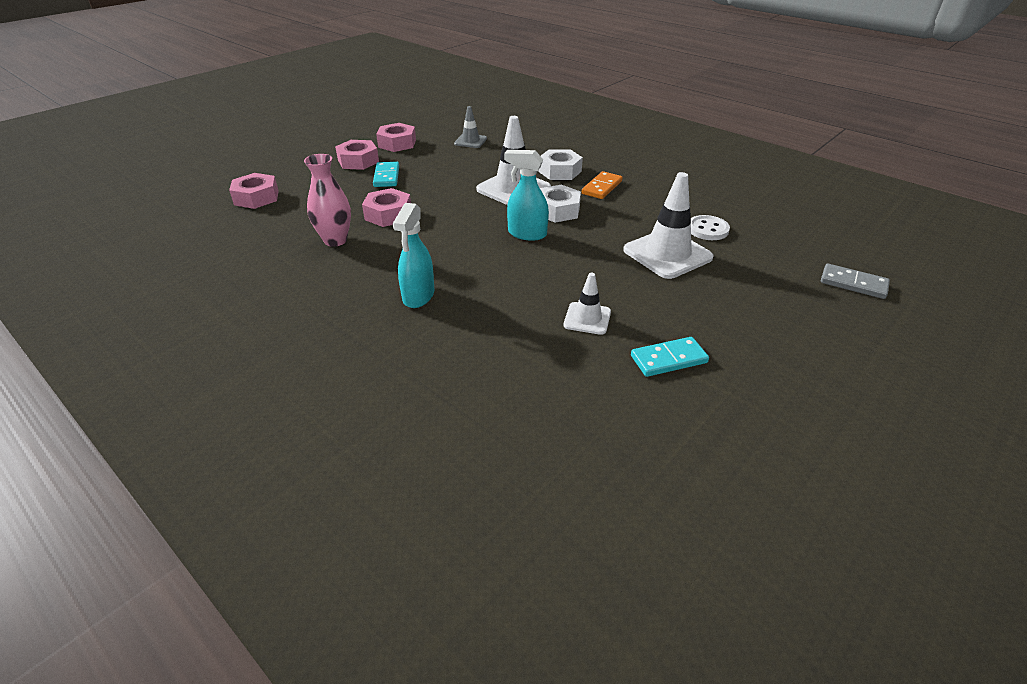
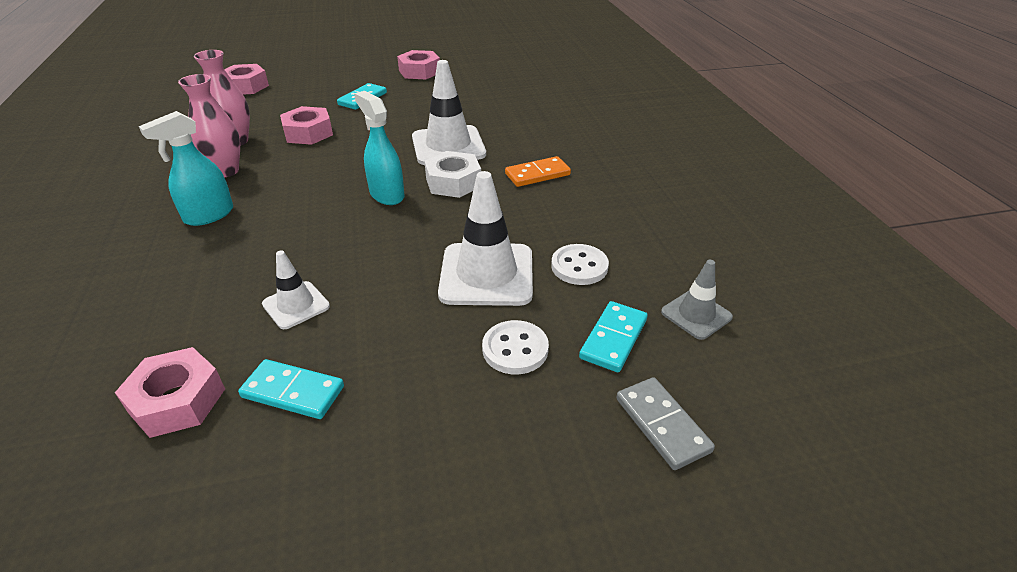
camera: 35 degrees right, 0 degrees up
(358, 161) = (364, 78): pink nut -> pink nut (177, 400)
(370, 263) = (225, 171): none -> pink vase
(470, 141) = (486, 87): grey traffic cone -> grey traffic cone (696, 314)
(559, 171) = (522, 143): white nut -> none
(743, 283) = (515, 349): none -> white button
(778, 257) = (613, 338): none -> turquoise domino

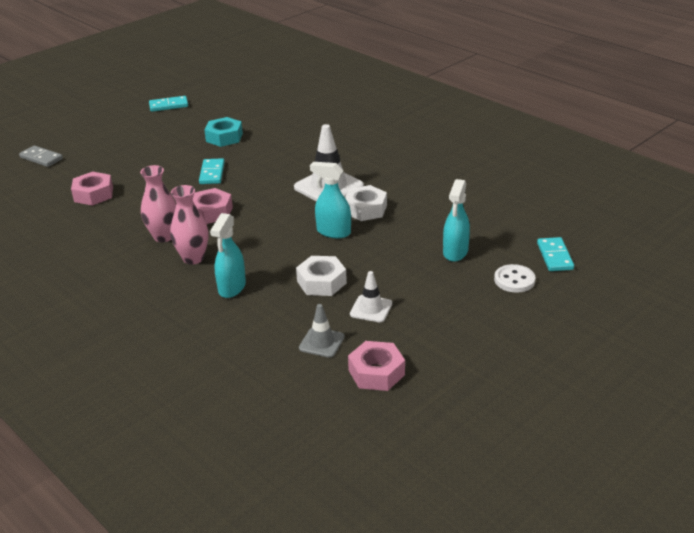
camera: 30 degrees left, 5 degrees down
(293, 392) = (430, 343): turquoise domino -> turquoise domino (168, 105)
(295, 247) = (321, 282): none -> white nut
(419, 71) = (224, 137): pink nut -> turquoise nut
(486, 274) = (455, 252): white traffic cone -> turquoise spray bottle
(537, 174) = (412, 186): orange domino -> none
(579, 266) = (499, 229): white button -> none
(662, 425) = (613, 282): grey domino -> grey domino (41, 158)
(696, 314) = (581, 230): grey traffic cone -> grey traffic cone (321, 342)

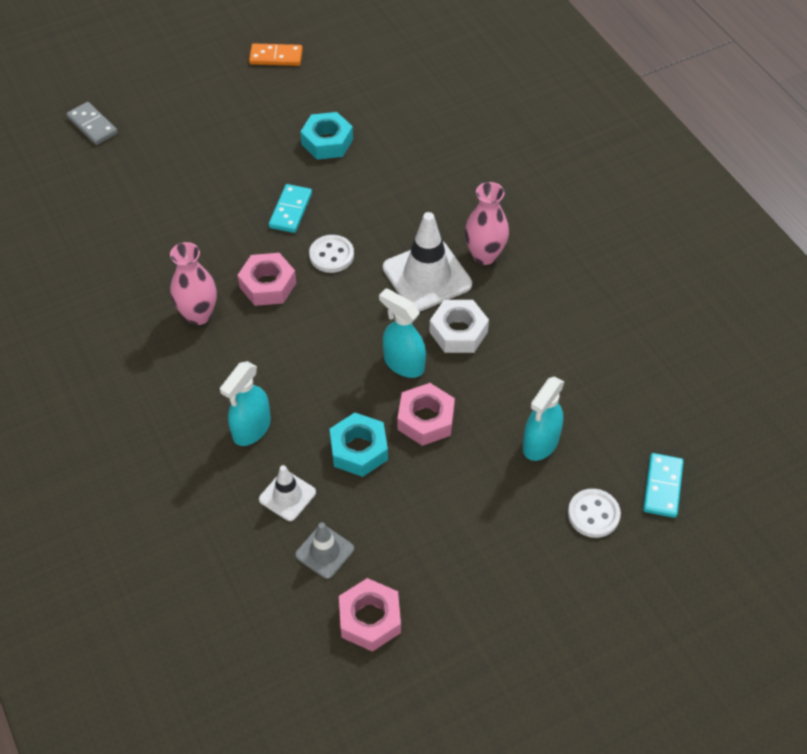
camera: 15 degrees right, 20 degrees up
(93, 194) = (137, 213): pink nut -> pink nut (426, 419)
(168, 105) = (276, 57): turquoise domino -> orange domino
(193, 258) = (222, 364): pink vase -> pink vase (484, 255)
(253, 189) = (331, 255): none -> white button
(321, 282) = (359, 450): white nut -> turquoise nut
(371, 309) = (401, 513): white traffic cone -> white traffic cone (287, 496)

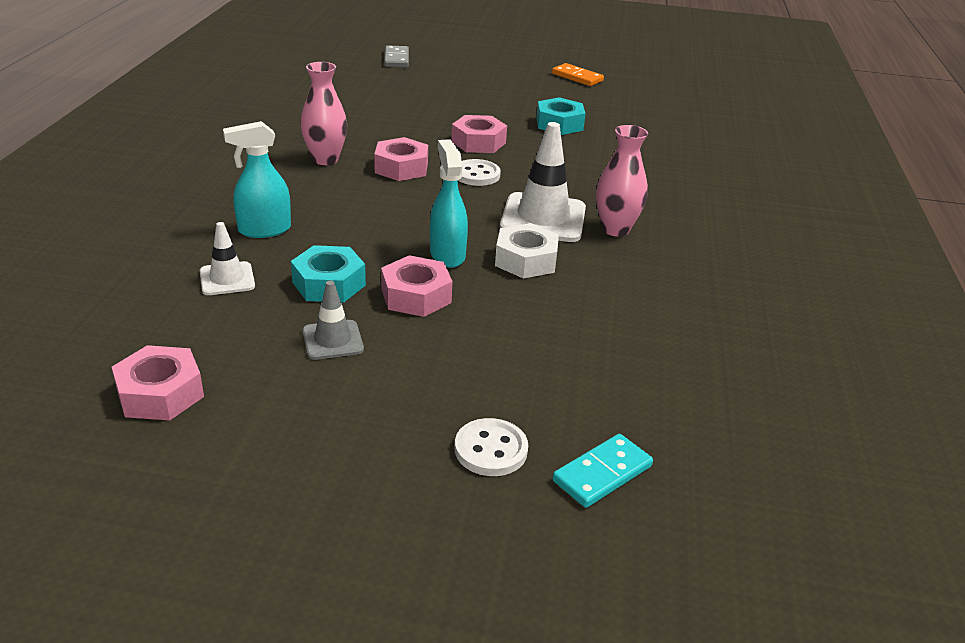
camera: 35 degrees right, 20 degrees down
(291, 210) = (478, 142): turquoise domino -> pink nut
(324, 552) = (198, 327): grey traffic cone -> grey traffic cone (333, 340)
(540, 443) = (505, 367): turquoise spray bottle -> none

